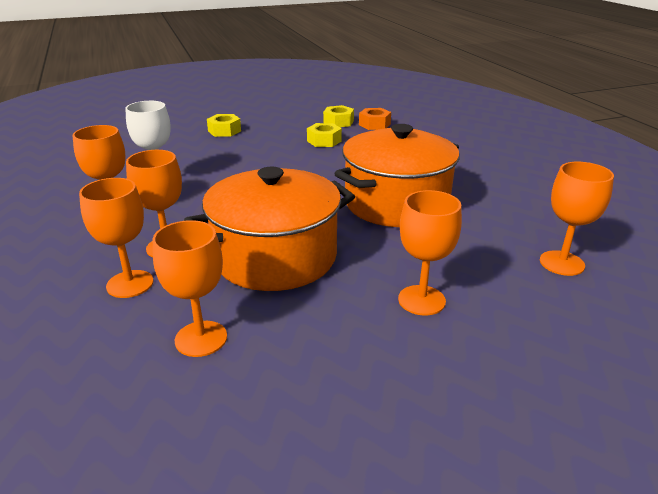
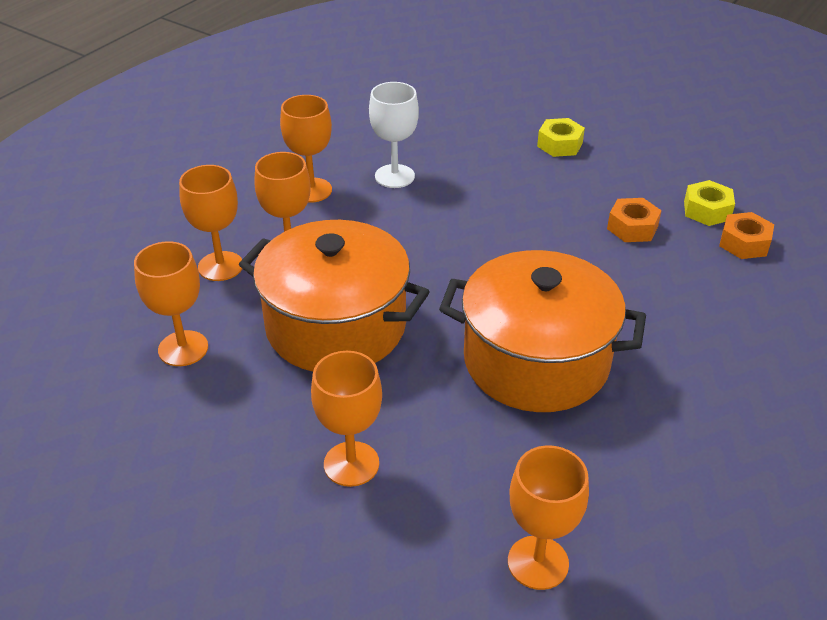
camera: 55 degrees right, 10 degrees up
(324, 141) = (632, 227): yellow nut -> orange nut

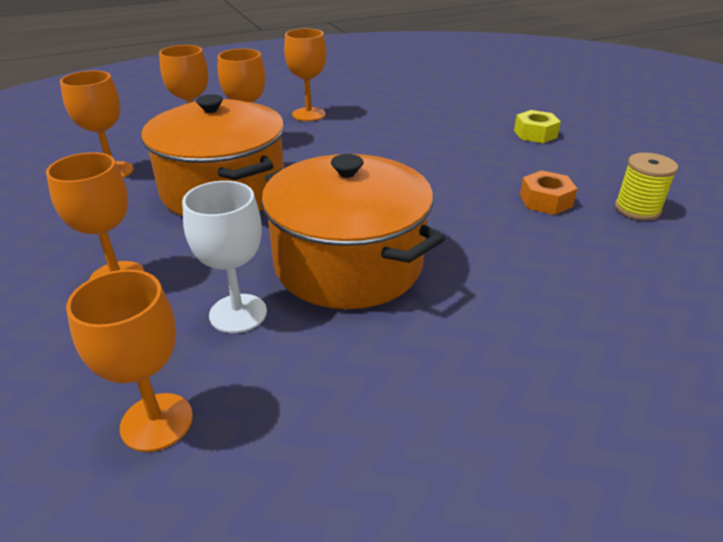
camera: 30 degrees right, 5 degrees down
(394, 176) = (377, 121): white goblet -> white goblet (238, 313)
(707, 210) = (637, 209): yellow nut -> yellow spool
(744, 243) = (656, 244): orange nut -> none

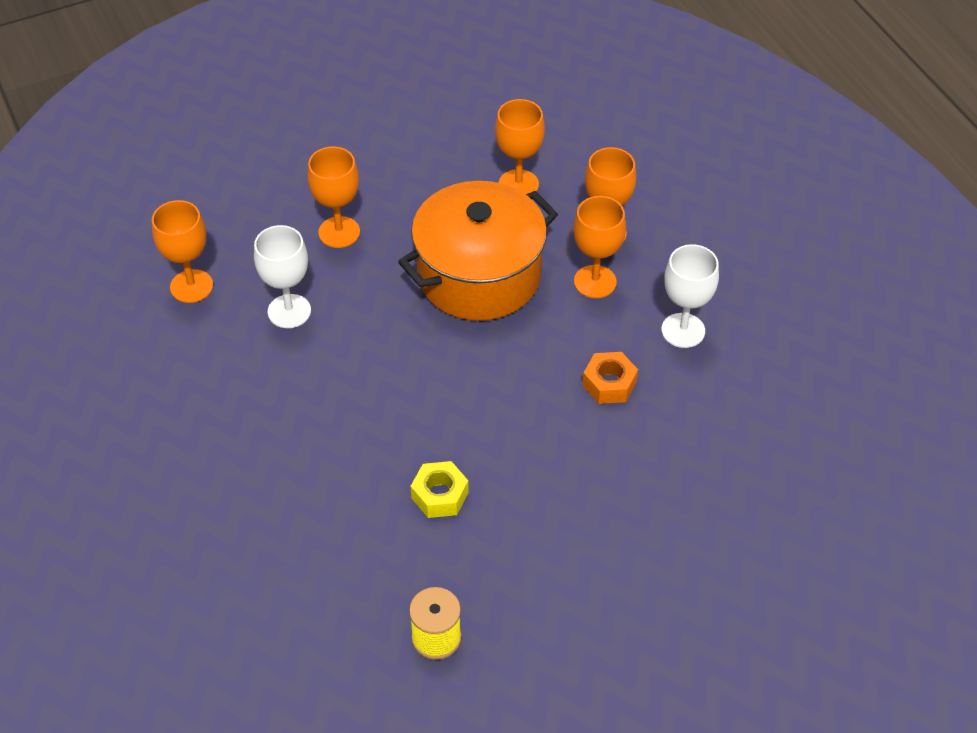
camera: 90 degrees right, 15 degrees up
(308, 114) = (683, 330): orange goblet -> white goblet
(348, 264) = (348, 377): orange pot -> none
(535, 134) = (639, 579): yellow nut -> yellow nut (439, 495)
(545, 201) = (456, 551): orange nut -> orange nut (609, 384)

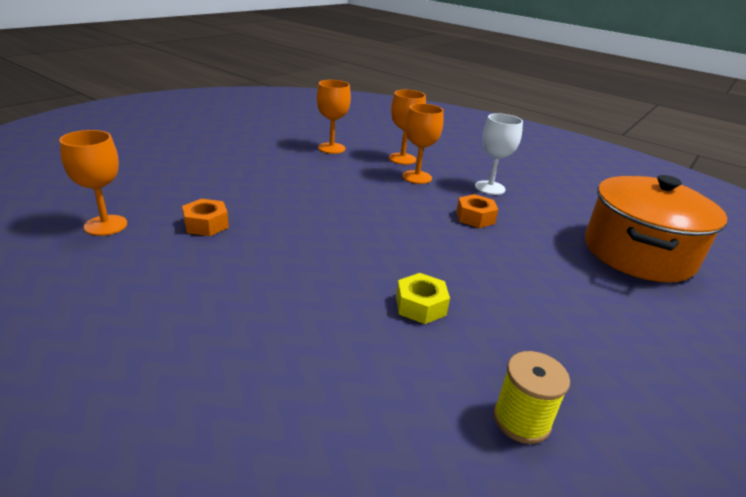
camera: 30 degrees left, 20 degrees down
(289, 311) = (206, 224): white goblet -> orange nut
(339, 232) = (222, 181): orange goblet -> none
(479, 275) = (340, 185): orange pot -> orange pot (638, 253)

